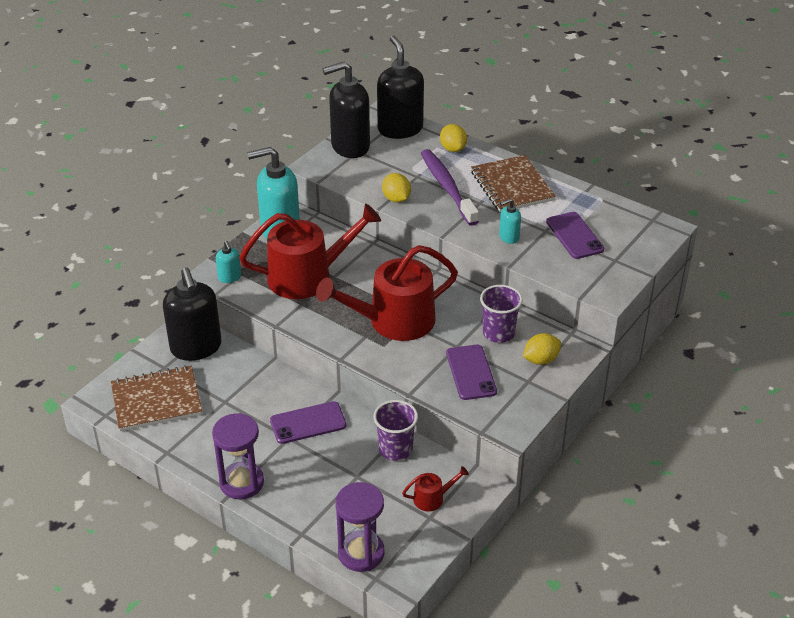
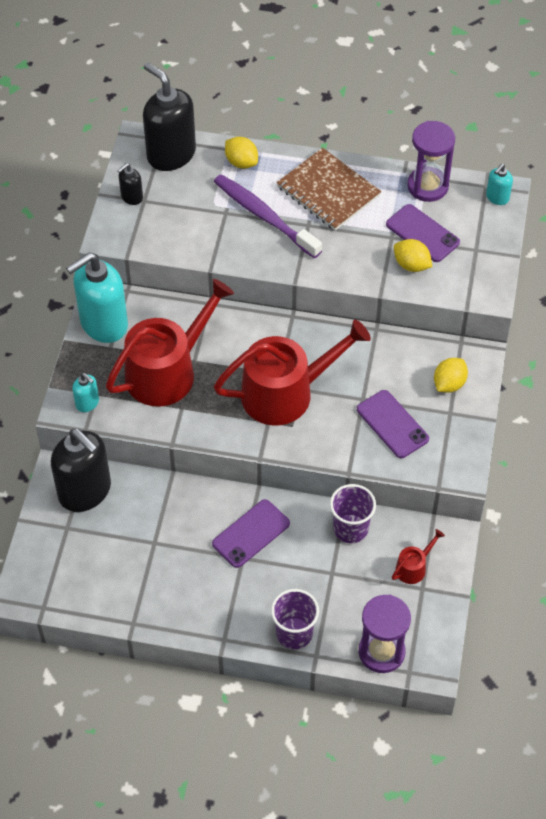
camera: 25 degrees left, 15 degrees up
(156, 400) = (84, 569): brown notebook -> none
(241, 482) = (227, 625): purple hourglass -> purple hourglass (427, 186)
(350, 146) = (131, 197): black soap dispenser -> black soap dispenser, size x0.46
(394, 321) = (285, 393): red watering can -> red watering can turned 150 degrees counterclockwise
(396, 199) = (221, 250): yellow lemon -> yellow lemon (411, 265)
(498, 333) = (393, 368): purple cup -> purple cup (294, 633)
(508, 237) = (360, 259): turquoise soap dispenser -> turquoise soap dispenser (497, 197)

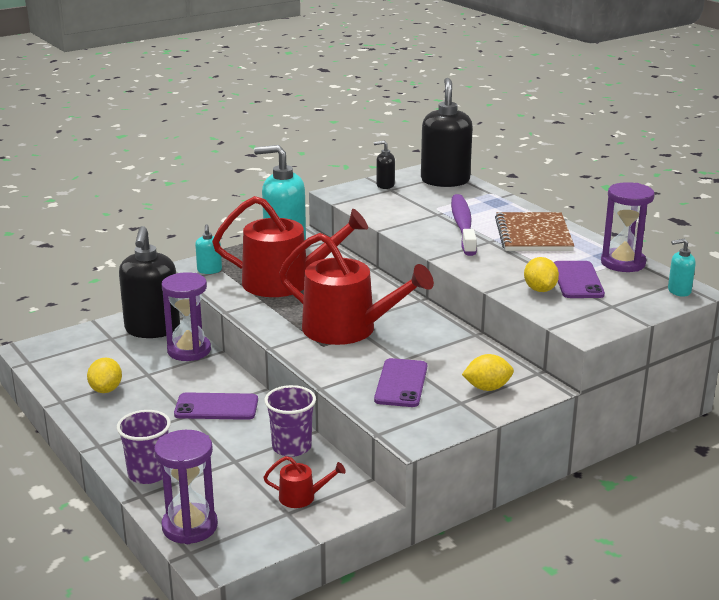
camera: 45 degrees right, 30 degrees down
(148, 492) = (189, 350): none -> purple hourglass
(241, 162) = (489, 201): yellow lemon -> yellow lemon (106, 389)

